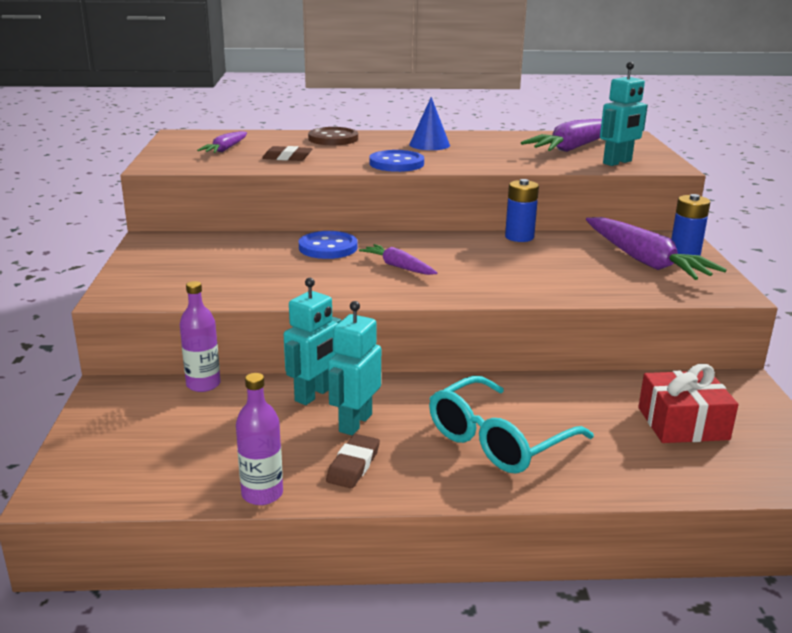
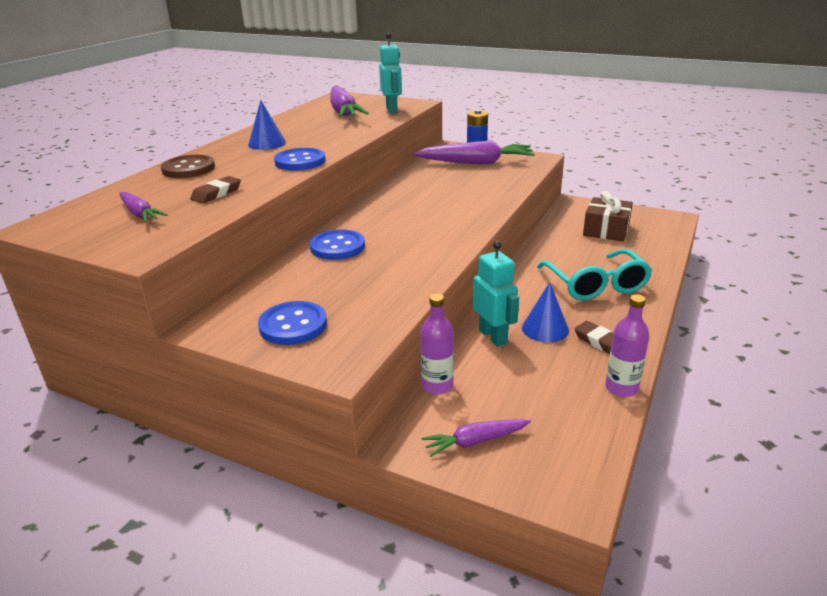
camera: 60 degrees left, 5 degrees up
(170, 266) = (293, 325): none -> blue button
(355, 423) = (545, 329): turquoise robot -> blue cone
(398, 267) = (408, 230): purple carrot -> purple carrot (475, 441)
(519, 237) = (398, 182): blue battery -> none
(682, 423) = (606, 230): red gift -> brown gift

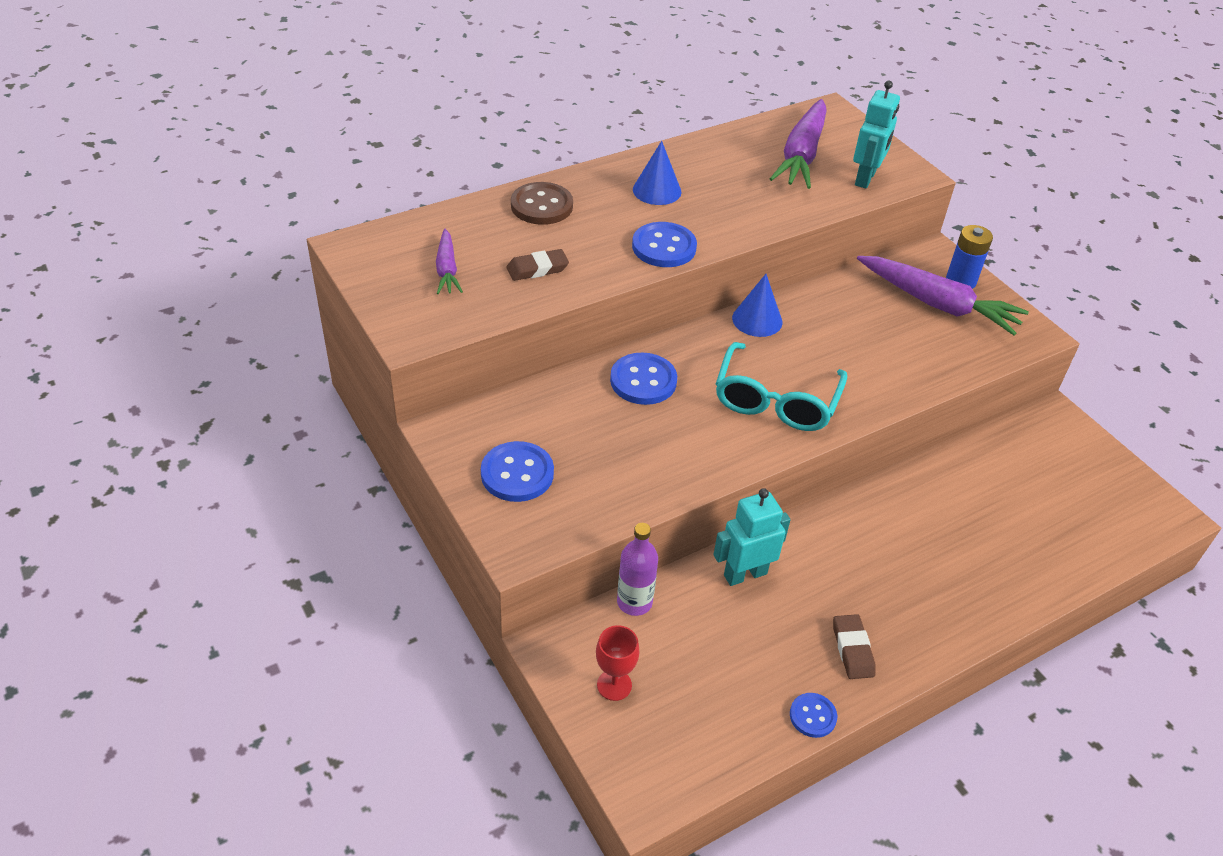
camera: 30 degrees right, 15 degrees up
(475, 441) = (614, 685): purple carrot -> red goblet
(493, 336) = (745, 574): turquoise robot -> turquoise robot turned 120 degrees counterclockwise
(545, 329) = (810, 596): blue cone -> blue cone (757, 320)
(596, 285) = (935, 569): turquoise glasses -> turquoise glasses (775, 401)
(606, 230) = (1047, 488): brown gift -> none
(621, 388) = (812, 716): purple bottle -> blue button

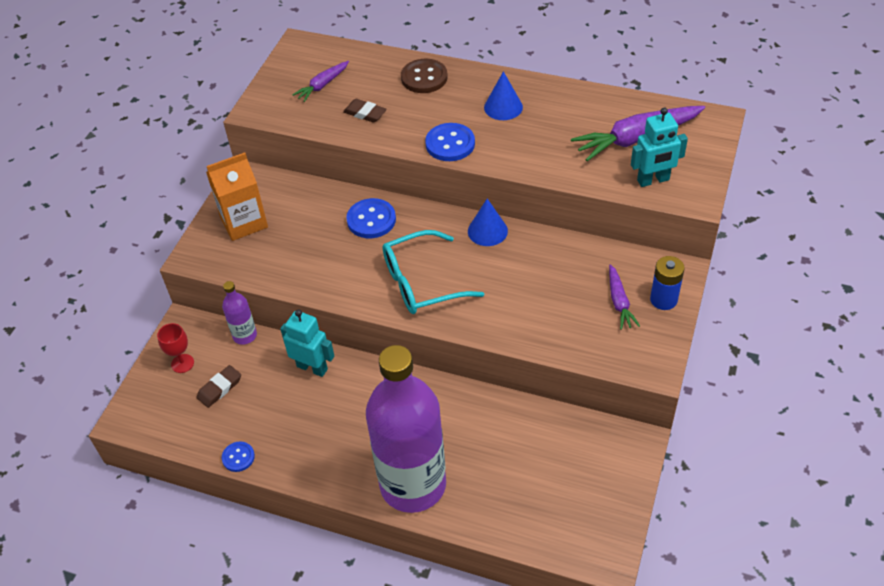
camera: 55 degrees right, 5 degrees up
(517, 474) = (244, 222): blue button -> orange carton
(852, 649) = (304, 448): brown eraser -> brown eraser (219, 388)
(937, 304) = (619, 302): purple carrot -> purple carrot, size x0.54
(979, 592) = (413, 484): none -> purple bottle

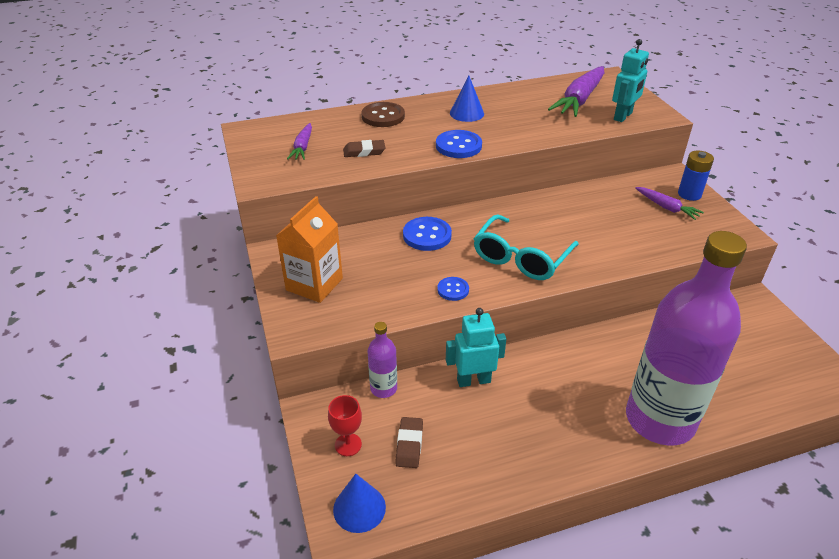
camera: 40 degrees left, 10 degrees down
(238, 457) = (495, 493): blue button -> blue button (453, 290)
(487, 231) = (524, 205): blue cone -> blue cone (359, 508)

